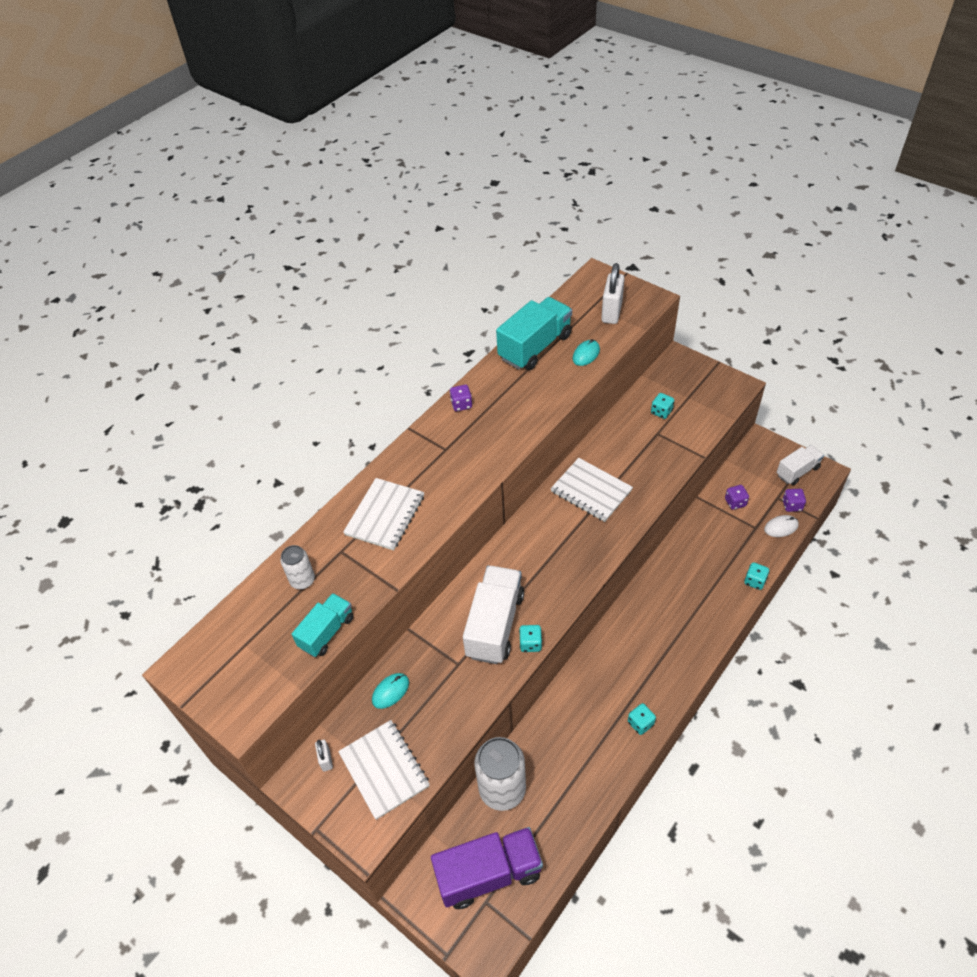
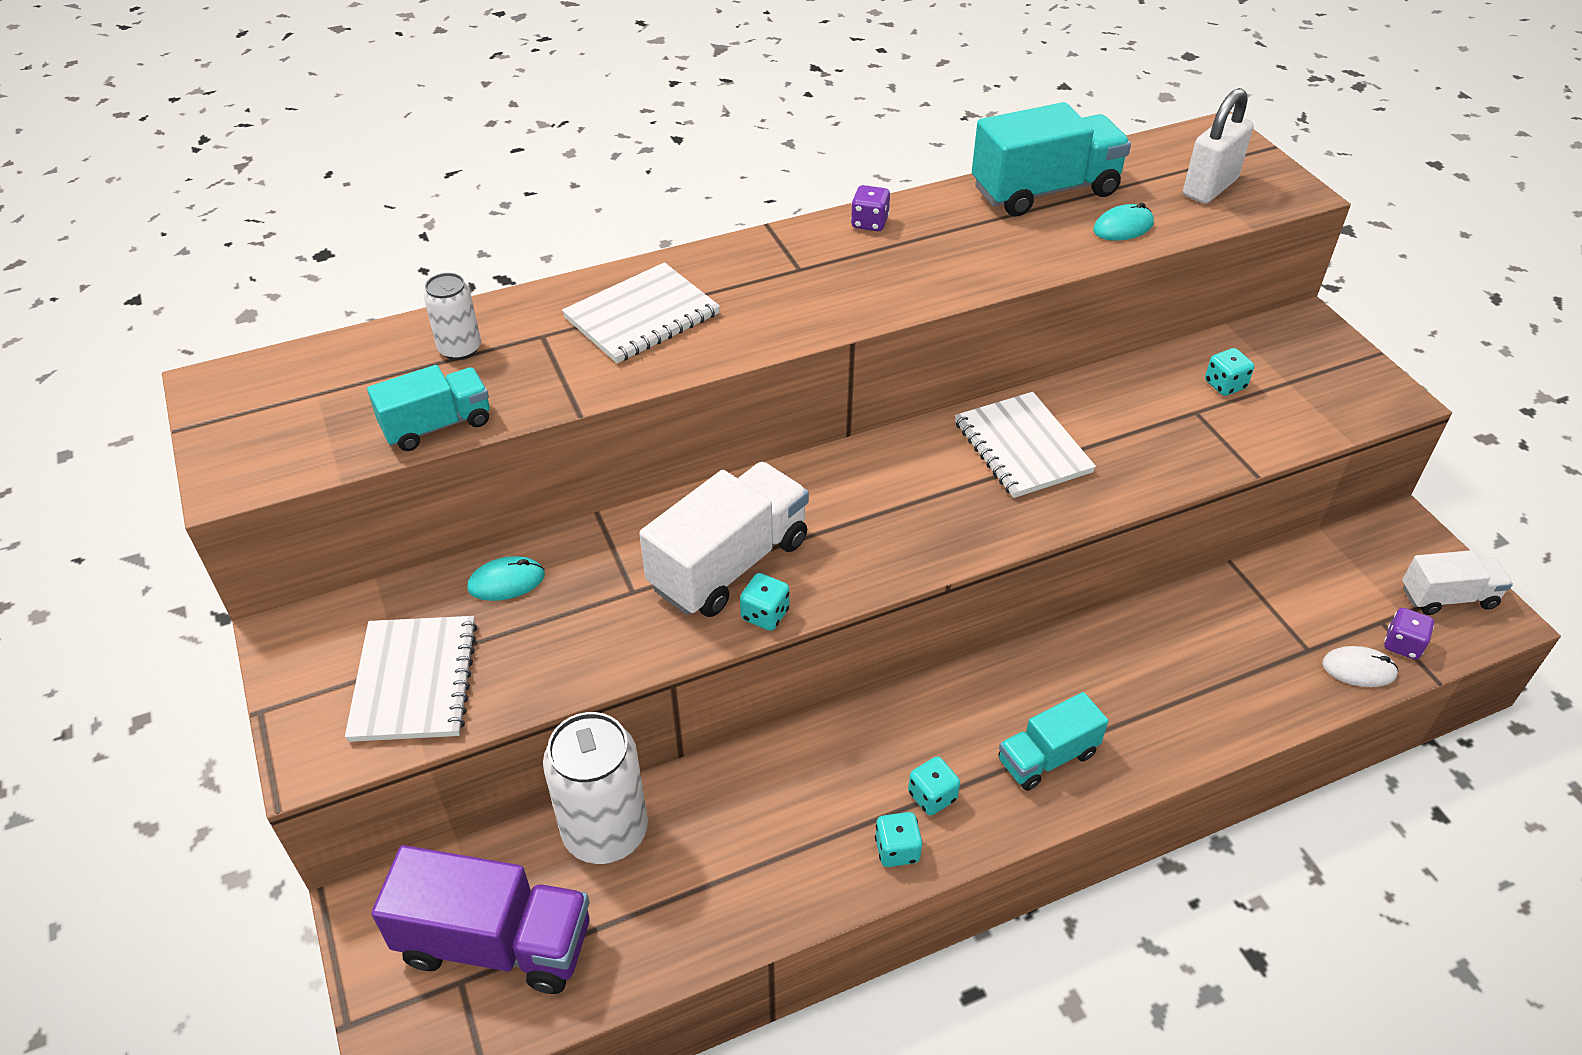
camera: 25 degrees right, 5 degrees down
(326, 759) = (347, 627): white padlock -> none
(677, 641) = (1047, 757): none -> turquoise truck
(735, 502) = (1294, 596): purple dice -> none
(754, 581) = (1252, 730): turquoise dice -> turquoise dice (932, 796)

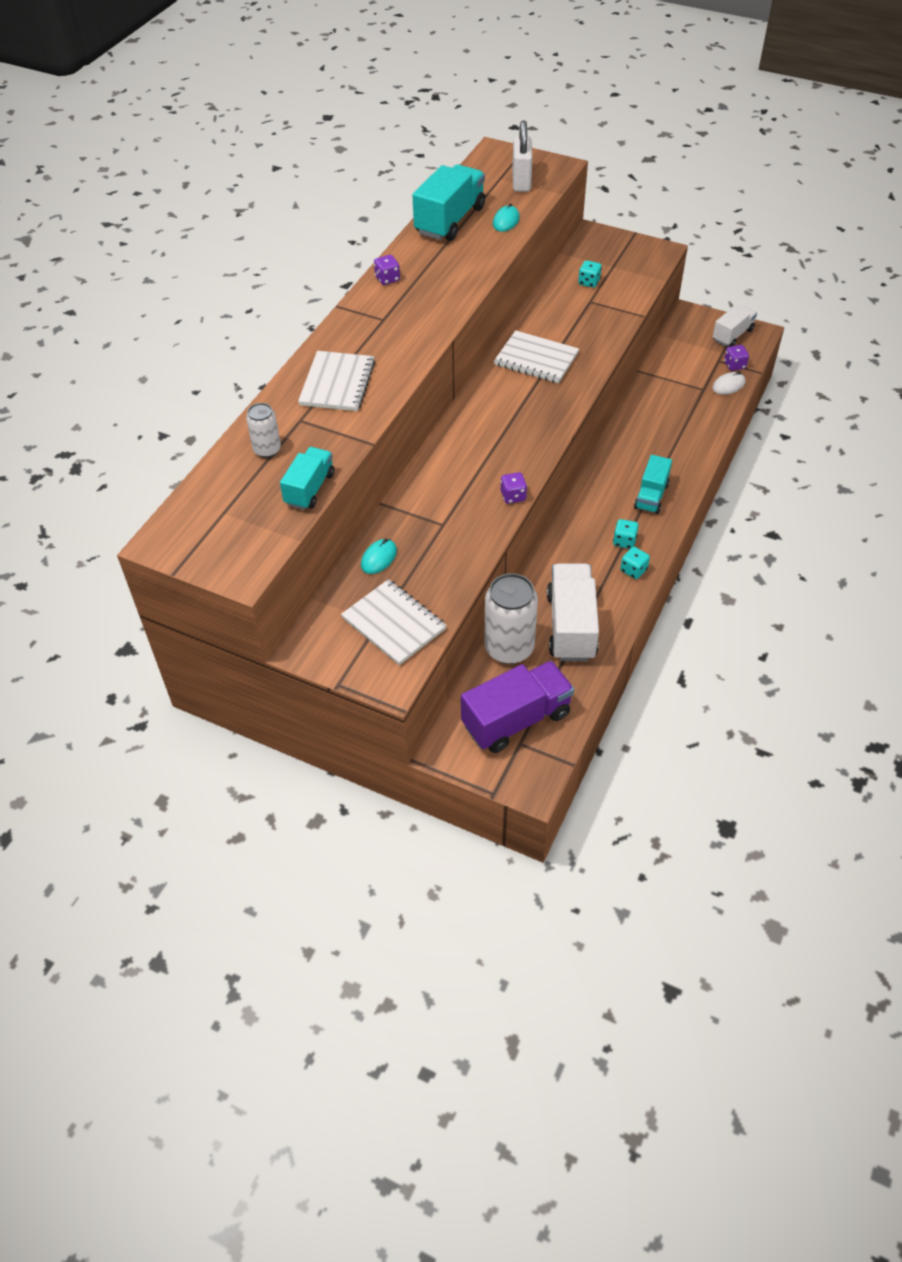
camera: 40 degrees left, 5 degrees up
(729, 564) = (471, 486): white truck -> white truck (571, 626)
(765, 615) = (513, 496): turquoise dice -> purple dice

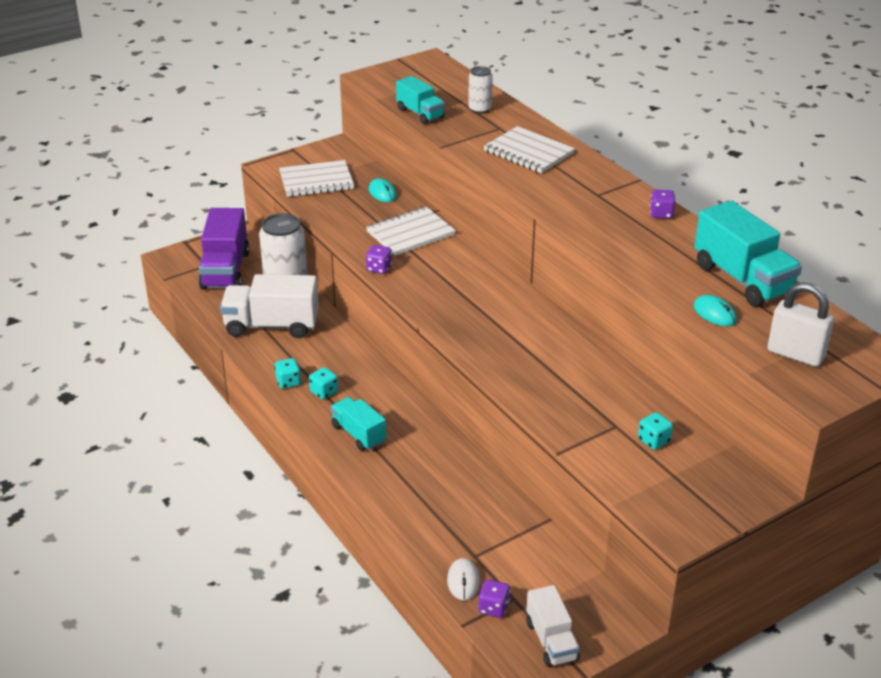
camera: 120 degrees right, 15 degrees down
(536, 359) = (546, 349): white notebook -> white notebook (410, 233)
(571, 626) = (272, 326): white truck -> white truck turned 150 degrees clockwise

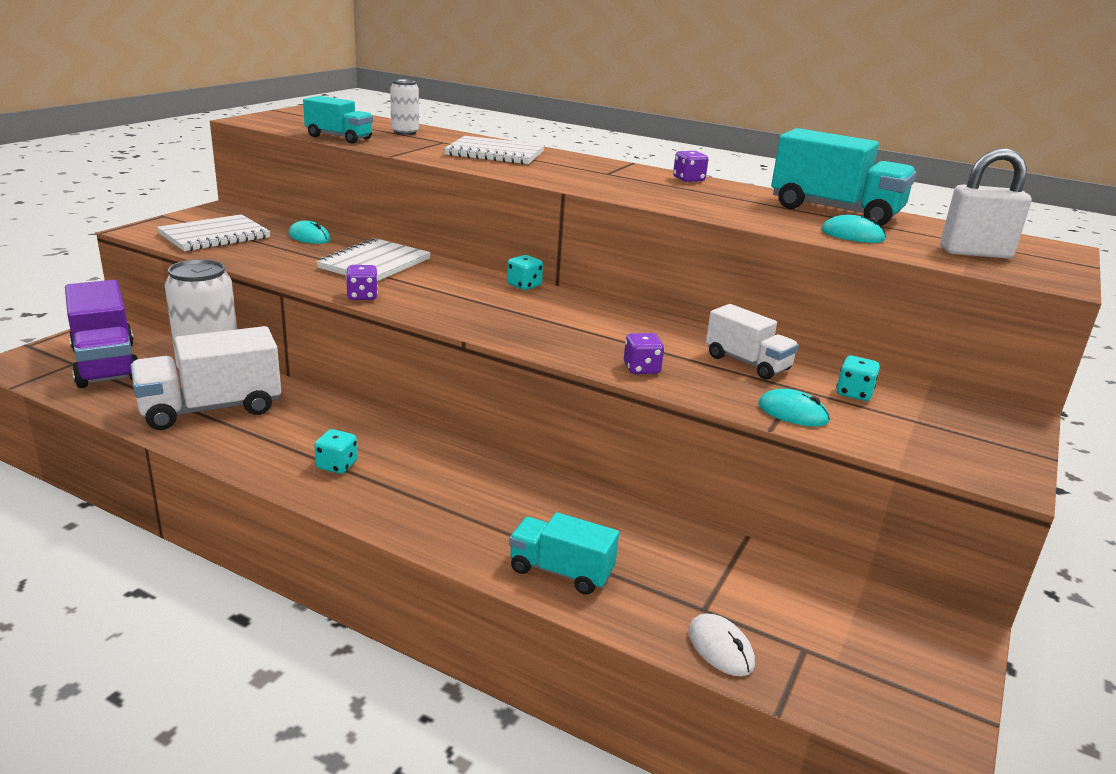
camera: 30 degrees left, 10 degrees down
(288, 382) = (276, 465): turquoise dice -> turquoise dice (524, 285)
(358, 434) = (422, 502): turquoise truck -> turquoise truck (561, 571)
(493, 608) = (793, 671): purple dice -> purple dice (641, 369)
(551, 641) = (906, 689): white truck -> white truck (747, 363)
(588, 445) = (792, 413): none -> turquoise mouse

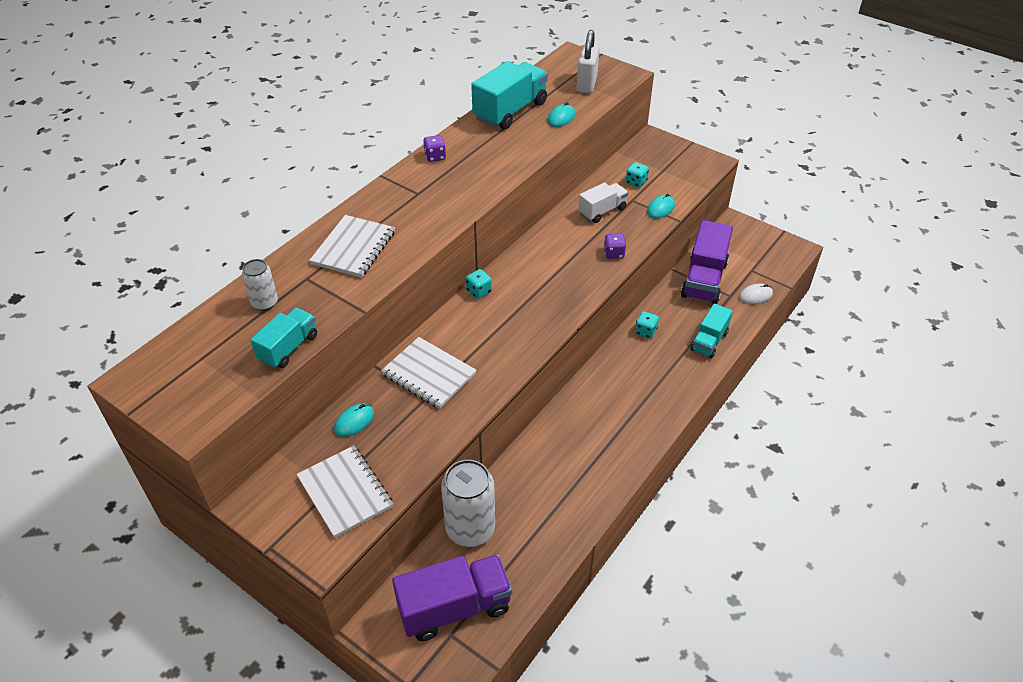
camera: 80 degrees left, 20 degrees up
(211, 409) = (537, 516): white truck -> none
(337, 465) = (614, 436): turquoise dice -> turquoise dice (645, 331)
(362, 296) = (502, 379): purple dice -> none
(736, 574) = (704, 279): none -> purple truck

